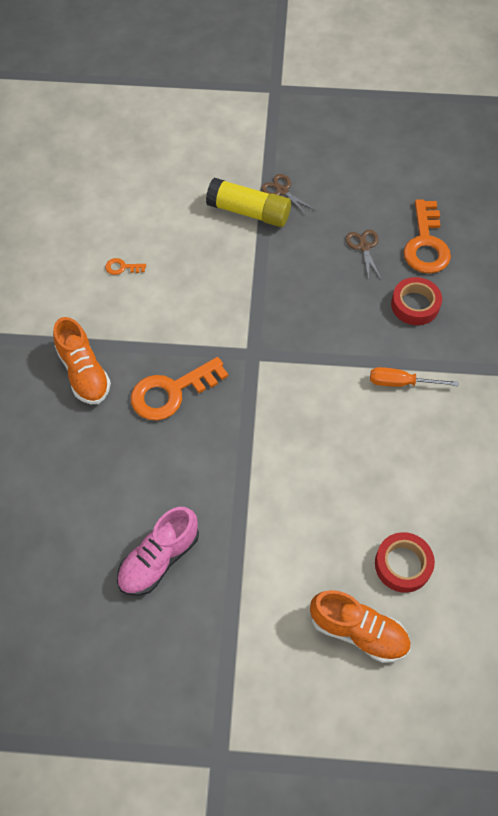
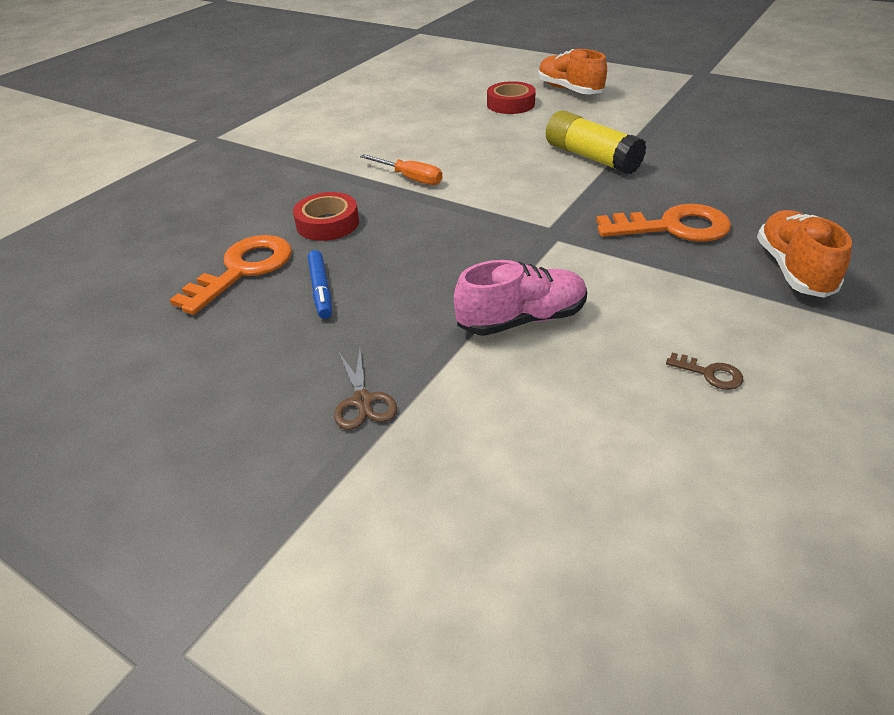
camera: 150 degrees left, 20 degrees down
(122, 267) = (710, 373): orange key -> brown key
(159, 559) = (723, 140): pink shoe -> pink shoe (521, 320)
(249, 212) = (444, 387): yellow glue stick -> yellow glue stick (591, 158)
(364, 247) = (321, 290): brown scissors -> blue marker

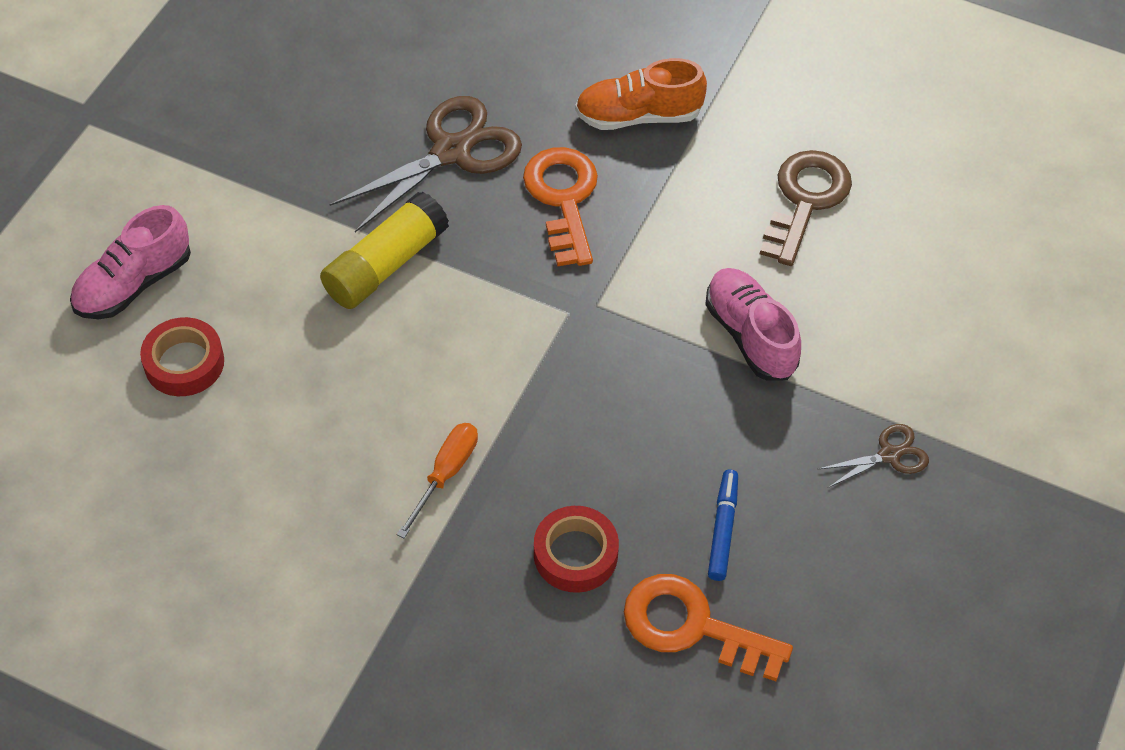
camera: 100 degrees left, 15 degrees up
(321, 290) = (723, 529): blue marker -> blue marker turned 60 degrees counterclockwise
(569, 90) = (134, 284): orange shoe -> pink shoe
(710, 373) = (805, 200): brown key -> brown key, size x2.31
(711, 181) = (452, 151): none -> brown scissors

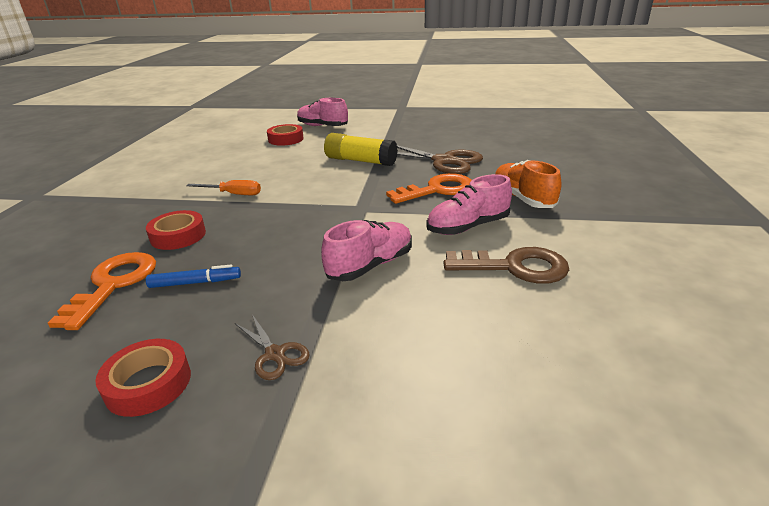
camera: 75 degrees right, 25 degrees down
(694, 206) = (468, 227): none -> pink shoe
(902, 568) = (148, 383): none -> red tape

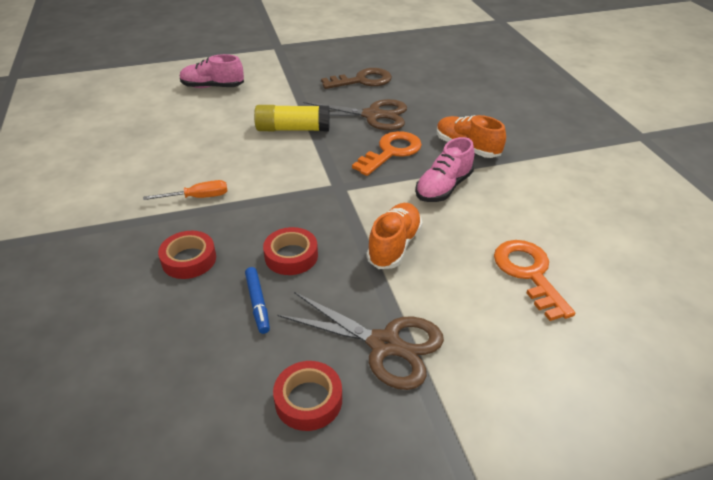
camera: 25 degrees left, 10 degrees up
(113, 284) = (179, 327): orange key -> orange key (529, 274)
(195, 283) = (257, 303): blue marker -> blue marker turned 105 degrees clockwise
(275, 354) = (385, 345): brown scissors -> brown scissors, size x2.01
(286, 139) = (187, 112): red tape -> red tape (291, 256)
(370, 265) = (394, 246): pink shoe -> orange shoe
(514, 267) = (502, 219): brown key -> brown key (362, 81)

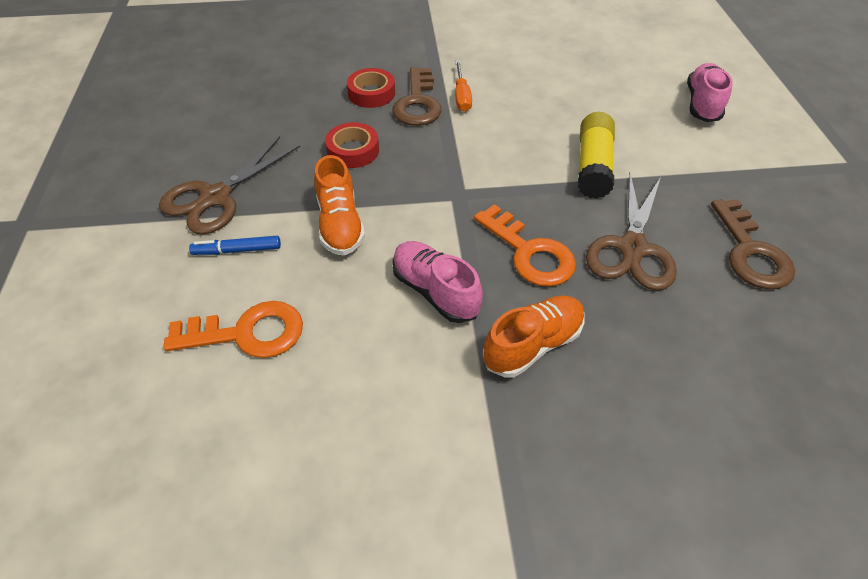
camera: 100 degrees right, 10 degrees up
(208, 224) = (418, 103): none -> brown key
(257, 303) = (301, 129): blue marker -> blue marker (237, 250)
(308, 400) = (189, 149): red tape -> none
(394, 246) = (340, 224): orange shoe -> orange shoe turned 45 degrees clockwise

